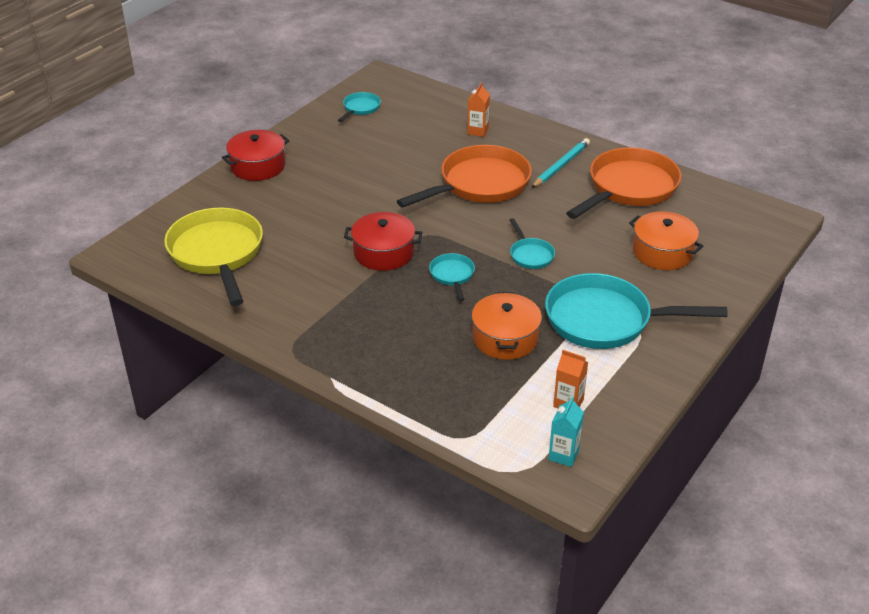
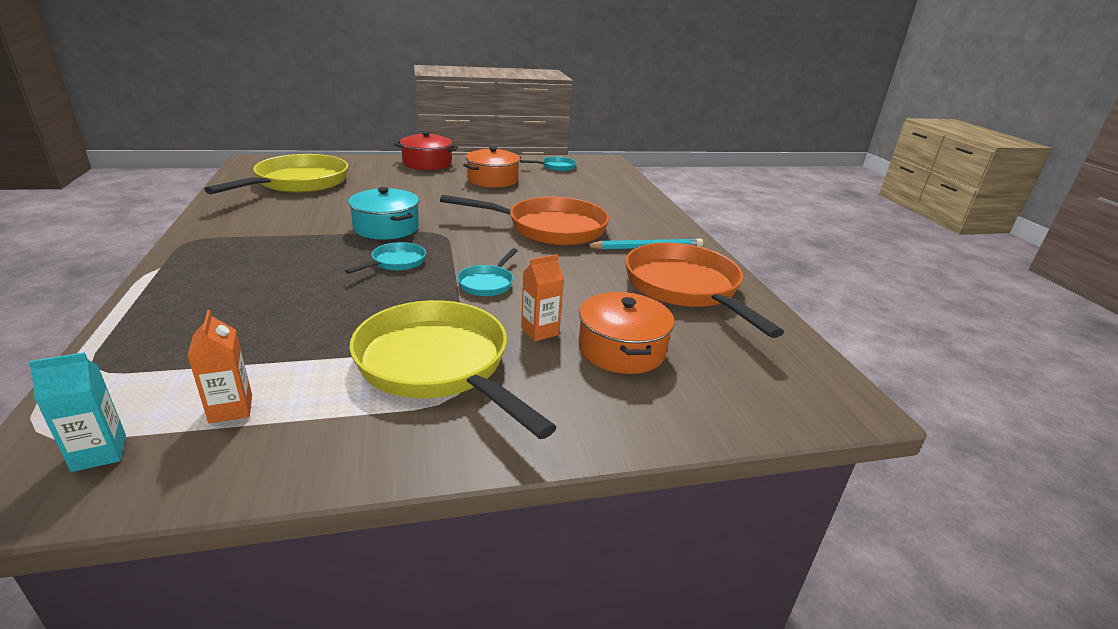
camera: 40 degrees right, 10 degrees down
(383, 253) = (386, 228): red pot -> turquoise pot
(478, 131) = (617, 205): orange carton -> orange carton (540, 331)
(505, 338) = (324, 322): orange pot -> orange pot (492, 180)
(605, 320) = (438, 365): turquoise pan -> yellow pan
(629, 188) = (685, 288): orange pan -> orange pan turned 105 degrees counterclockwise

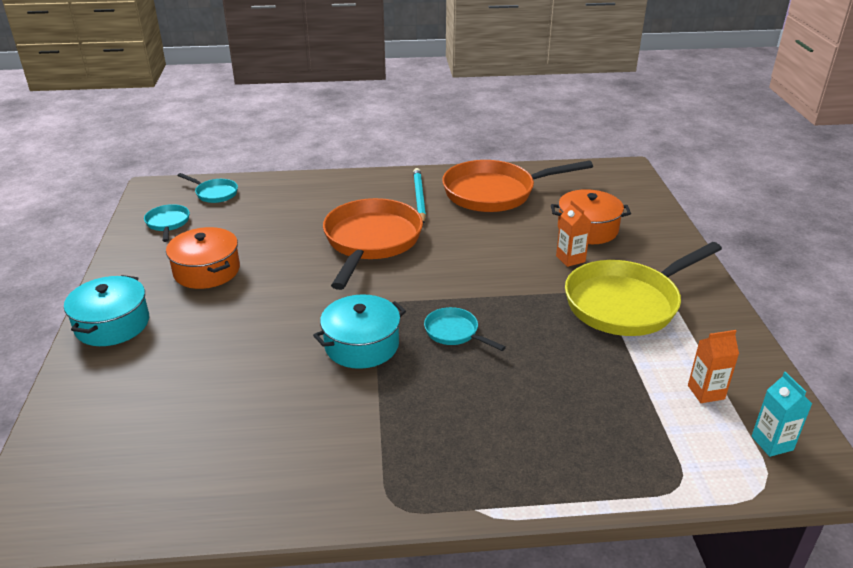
camera: 80 degrees left, 5 degrees up
(298, 183) = (170, 444): yellow pan -> none
(427, 163) = (112, 324): red pot -> turquoise pot
(487, 283) = (495, 280): turquoise pan -> turquoise pan (214, 193)

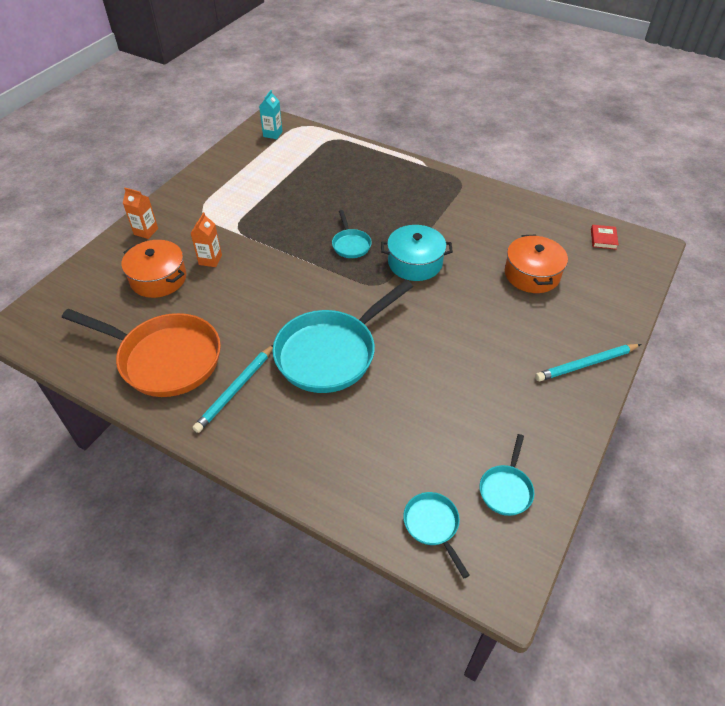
camera: 145 degrees left, 15 degrees up
(105, 502) = (603, 239): none -> red book
(112, 324) = (586, 364): turquoise pot -> turquoise pencil
(206, 271) = (491, 389): orange pot -> orange pot (532, 274)
(371, 241) = (331, 353): orange pan -> turquoise pan
(626, 303) = (227, 214): yellow pan -> none
(706, 392) = (265, 160): orange carton -> orange carton (146, 231)

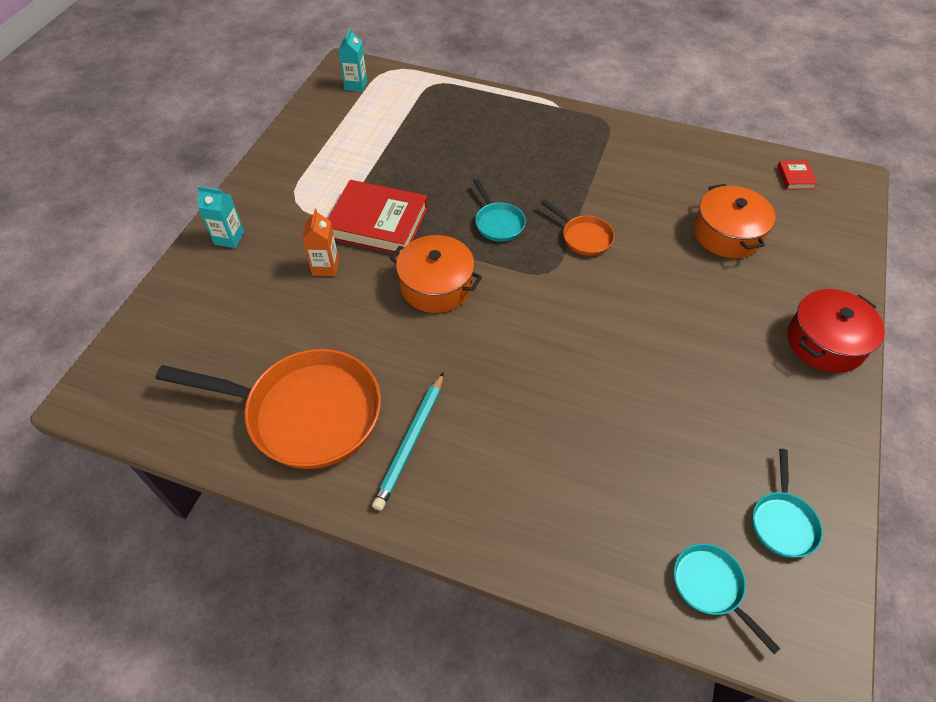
camera: 10 degrees left, 5 degrees up
(146, 231) = (229, 238): orange carton -> turquoise carton
(158, 278) = (265, 302): orange pot -> orange pot (436, 285)
(259, 234) = (378, 223): none -> red book
(331, 353) = (517, 373): turquoise pan -> none
(415, 263) = (584, 237): turquoise pot -> orange pan
(586, 364) = (825, 342): turquoise pencil -> red pot

